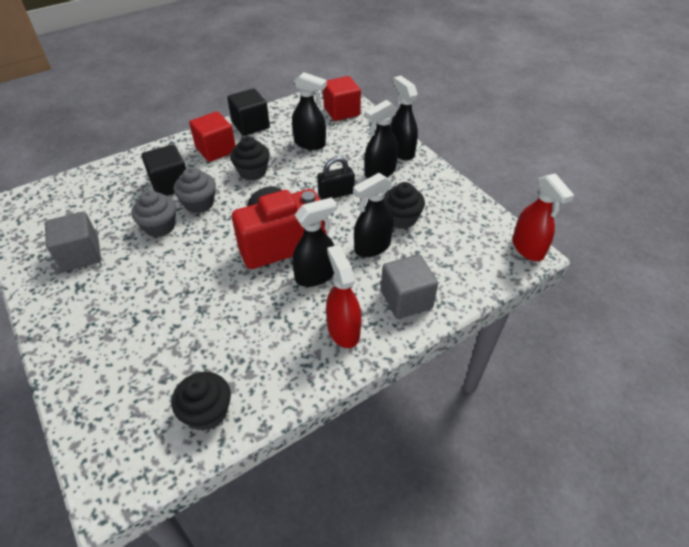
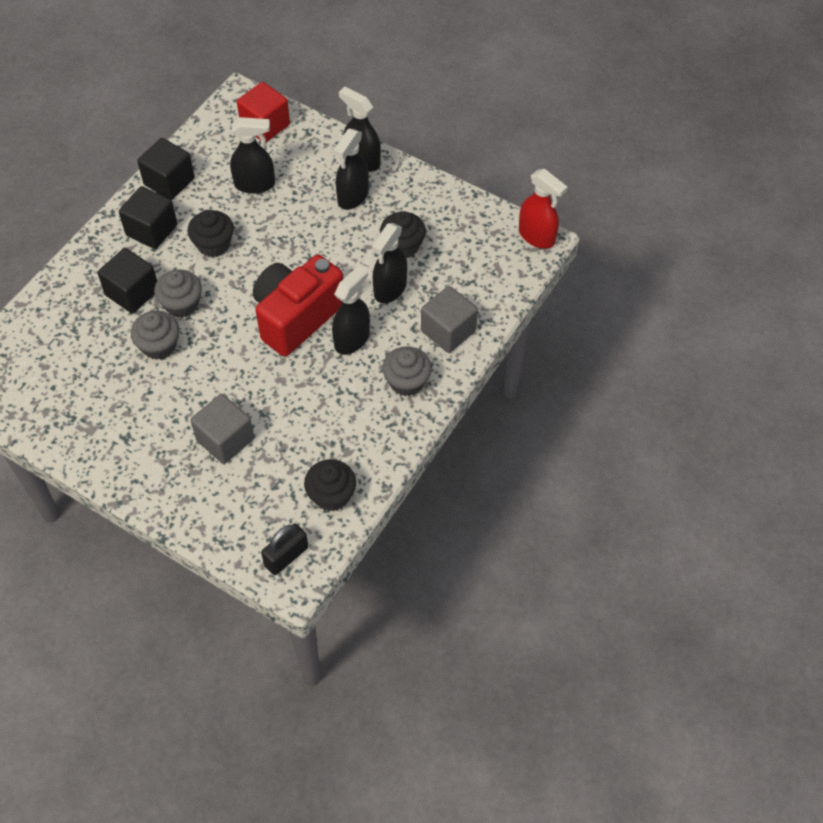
camera: 25 degrees left, 10 degrees up
(80, 255) = (99, 406): grey cube -> grey cube (225, 439)
(216, 150) = (151, 230): red cube -> black cube
(336, 194) = (321, 240): black padlock -> black padlock (286, 556)
(343, 330) = (406, 381): red spray bottle -> grey cupcake

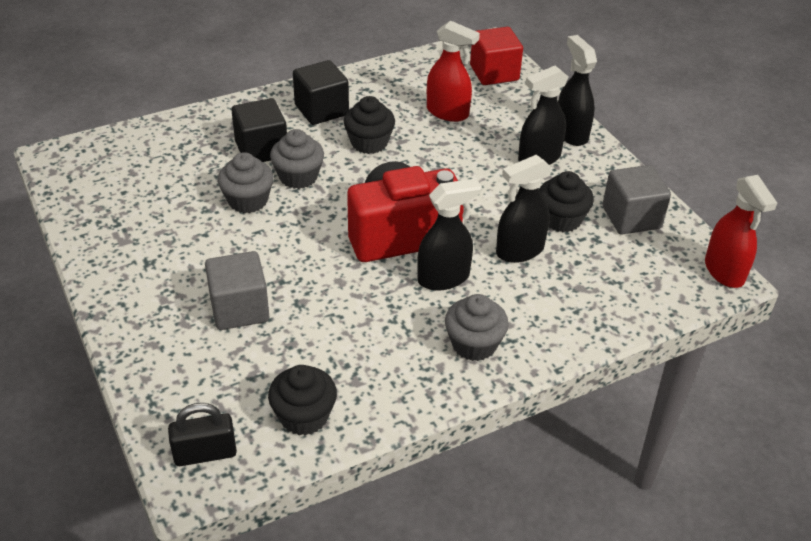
camera: 30 degrees right, 15 degrees down
(169, 182) = (369, 81): black cube -> none
(255, 184) = (448, 112): black spray bottle -> red spray bottle
(448, 331) = (557, 317): grey cube -> grey cube (631, 217)

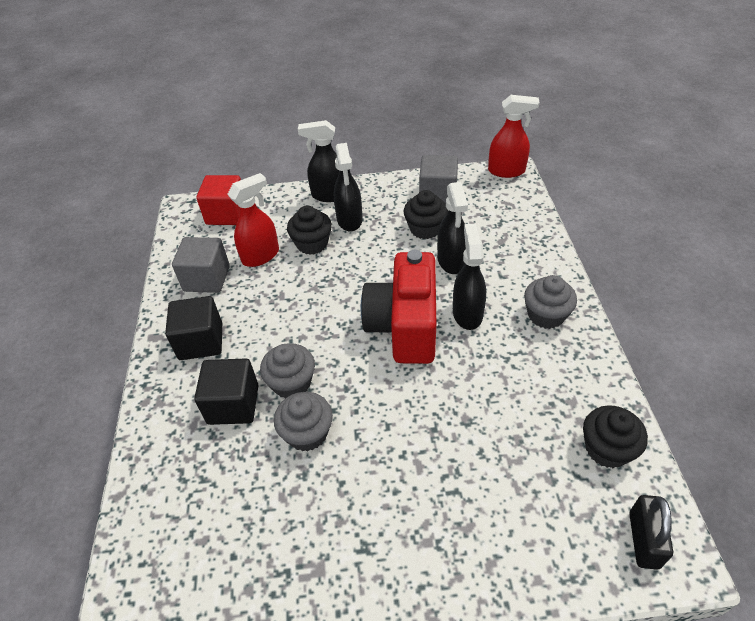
camera: 65 degrees left, 5 degrees up
(239, 309) = (461, 472): grey cube -> grey cube (207, 279)
(369, 143) = (271, 318): black cupcake -> black cupcake (312, 244)

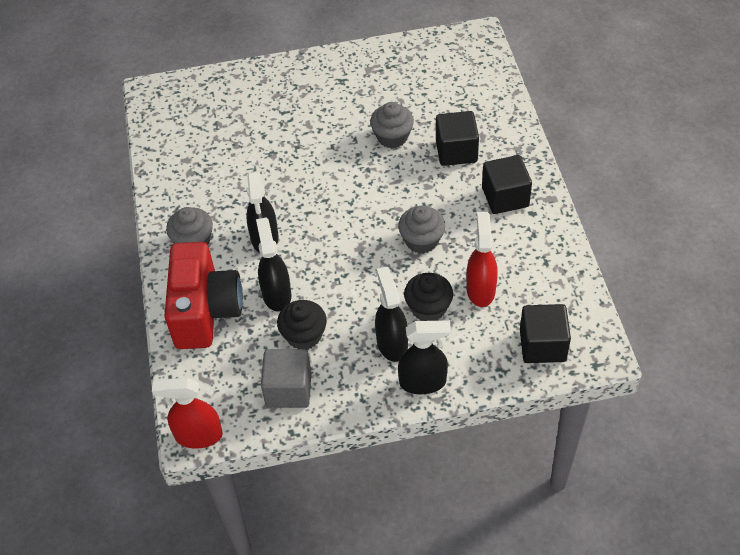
camera: 175 degrees right, 5 degrees up
(207, 279) = (528, 259): grey cube -> none
(226, 214) = (542, 345): red cube -> black cube
(261, 256) = (480, 289): red spray bottle -> red spray bottle turned 135 degrees clockwise
(292, 383) = (413, 170): grey cupcake -> grey cupcake (421, 240)
(404, 327) = (322, 222): red camera -> red camera (205, 311)
(607, 449) = (173, 144): black cupcake -> none
(643, 540) = (167, 98): black padlock -> none

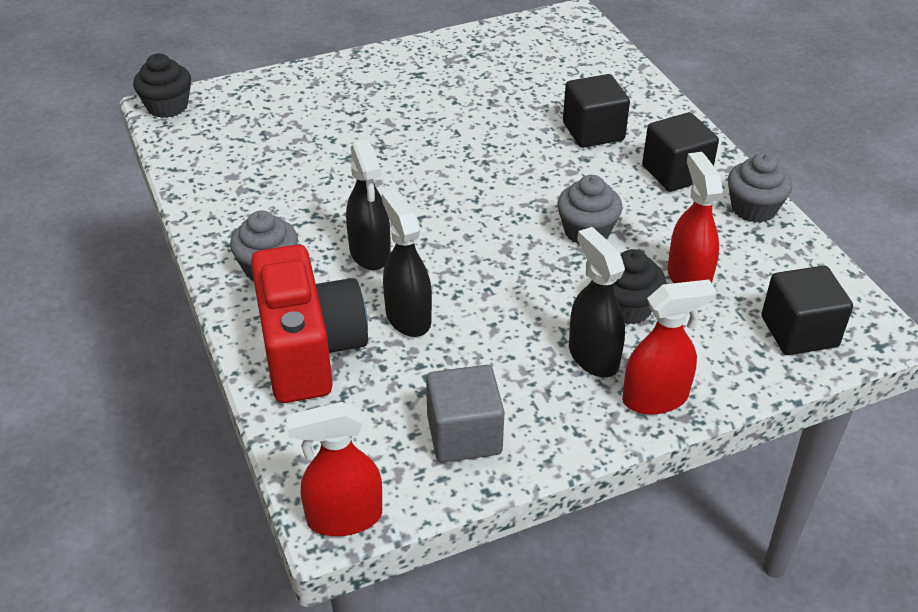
camera: 15 degrees left, 10 degrees down
(304, 335) = (464, 362): black cupcake -> black cupcake (167, 106)
(392, 137) = (505, 124): grey cupcake -> grey cupcake (753, 208)
(423, 382) = (655, 398): black spray bottle -> red spray bottle

